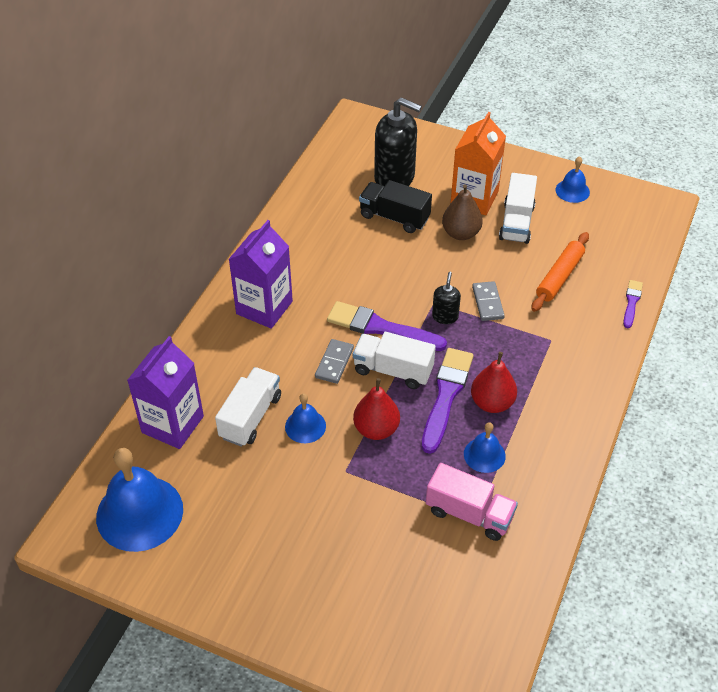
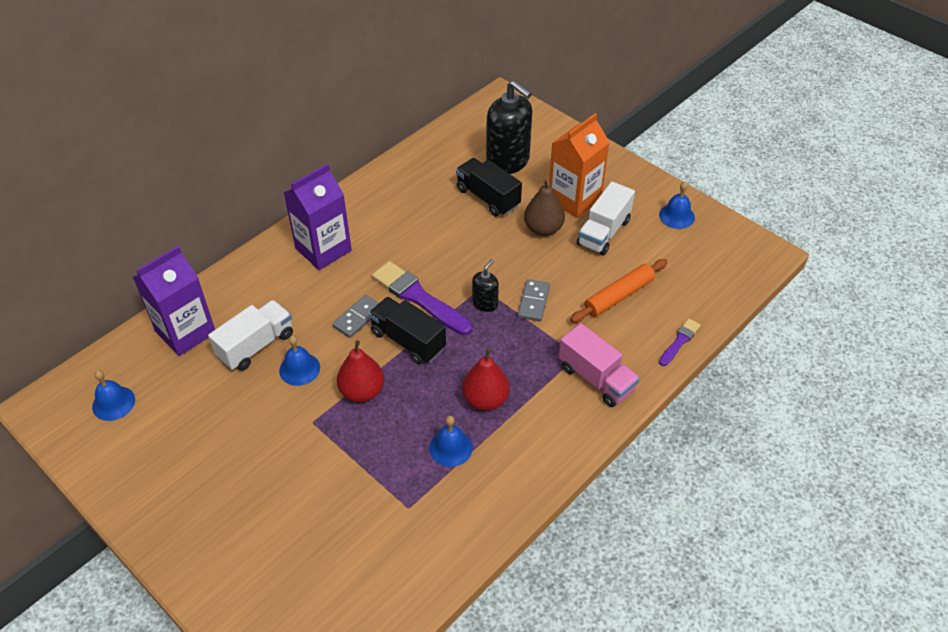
camera: 20 degrees right, 0 degrees up
(139, 513) = (113, 403): blue bell -> blue bell, size x0.51
(393, 370) = (408, 341): white truck -> black truck
(446, 396) = (445, 379): purple brush -> none
(469, 513) = (405, 500): pink truck -> pink truck (596, 378)

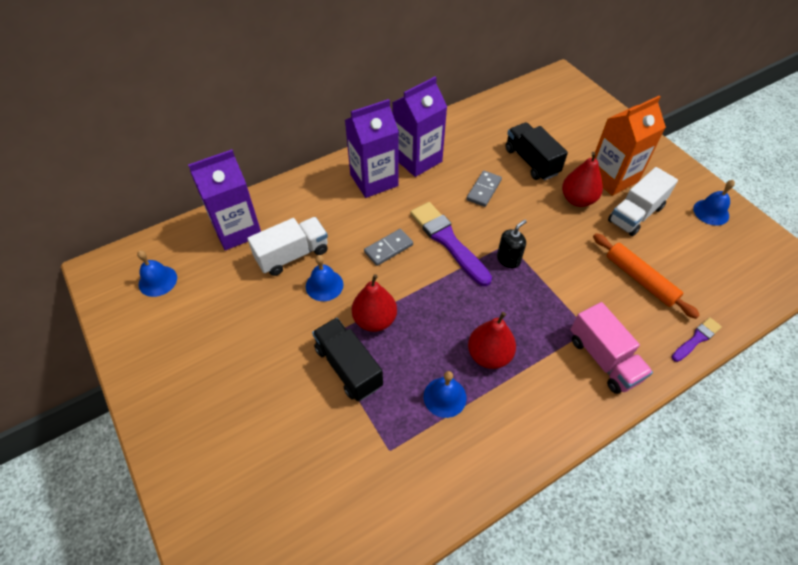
camera: 15 degrees right, 5 degrees up
(365, 218) = (417, 159): none -> purple carton
(408, 341) = (428, 280): black truck -> black truck (348, 367)
(508, 161) = (556, 132): black soap dispenser -> none
(533, 302) = (555, 267): grey domino -> grey domino (483, 190)
(543, 229) = (577, 200): brown pear -> red pear
(618, 296) = (640, 279): orange rolling pin -> orange rolling pin turned 75 degrees clockwise

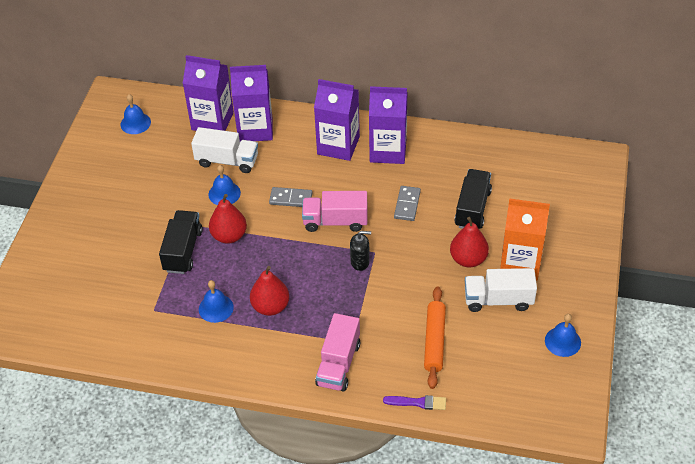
camera: 45 degrees right, 5 degrees down
(286, 212) = (255, 129): none -> purple carton
(448, 241) = (335, 221): purple brush -> pink truck
(483, 190) = (407, 204): grey domino -> grey domino turned 60 degrees counterclockwise

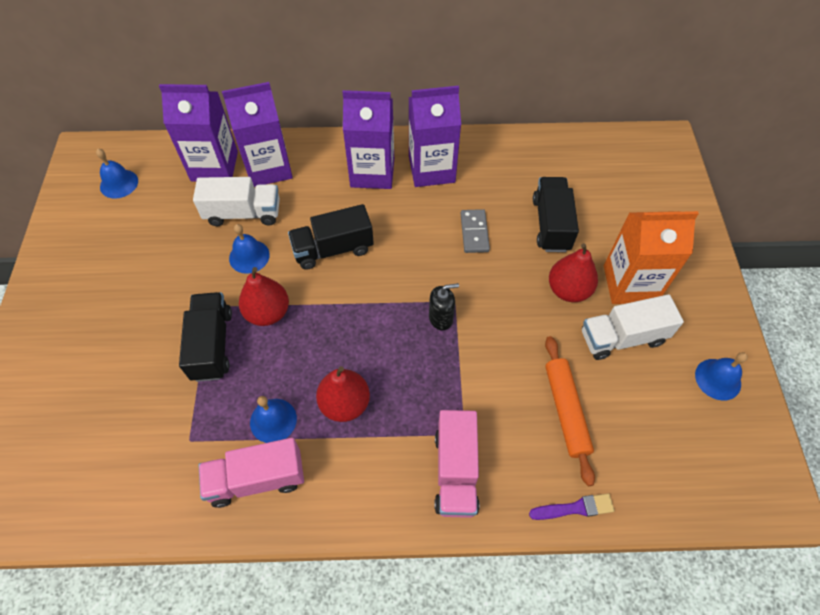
camera: 15 degrees left, 10 degrees up
(290, 199) = (333, 249): grey domino -> black truck
(335, 221) = (395, 269): pink truck -> pink truck (257, 479)

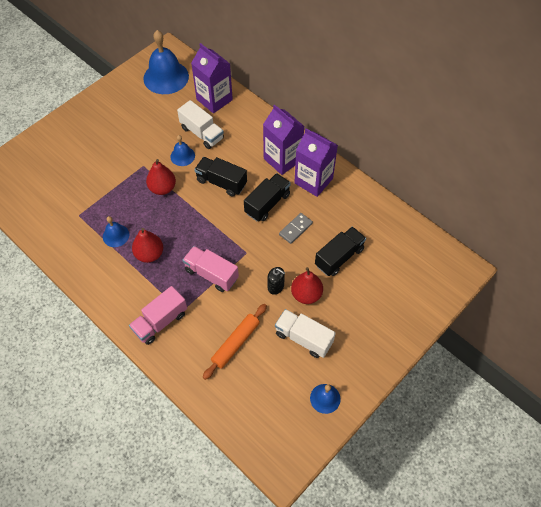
camera: 45 degrees right, 0 degrees up
(119, 183) = (166, 77): blue bell -> blue bell, size x1.98
(212, 345) = (126, 183): black truck -> black truck (267, 204)
(257, 479) = (86, 253): pink truck -> pink truck (211, 274)
(268, 168) = (237, 119): purple carton -> none
(441, 318) = (231, 254): black soap dispenser -> black soap dispenser (276, 286)
(575, 508) = (189, 382): purple brush -> none
(630, 284) = (341, 319): orange carton -> none

